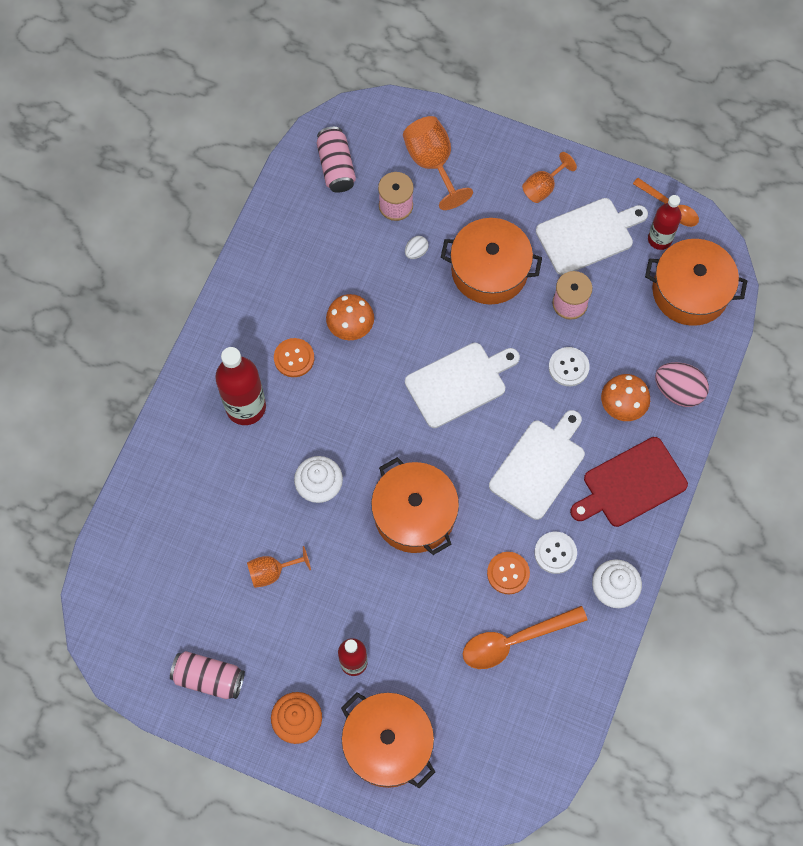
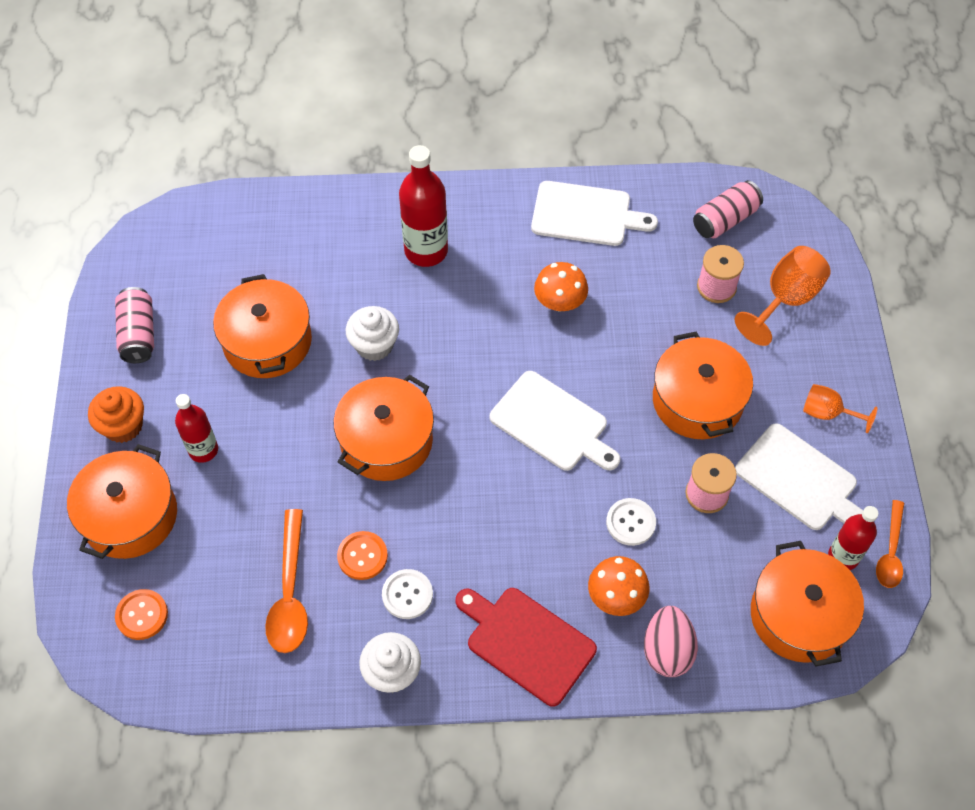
camera: 65 degrees right, 10 degrees down
(272, 572) = (267, 341): orange goblet -> orange pot
(294, 358) = (498, 269): orange button -> orange button (142, 615)
(416, 252) = (676, 325): white egg -> none
(514, 640) = (290, 593): orange spoon -> orange spoon turned 135 degrees counterclockwise
(539, 466) = (499, 538): white cutting board -> white cutting board (585, 214)

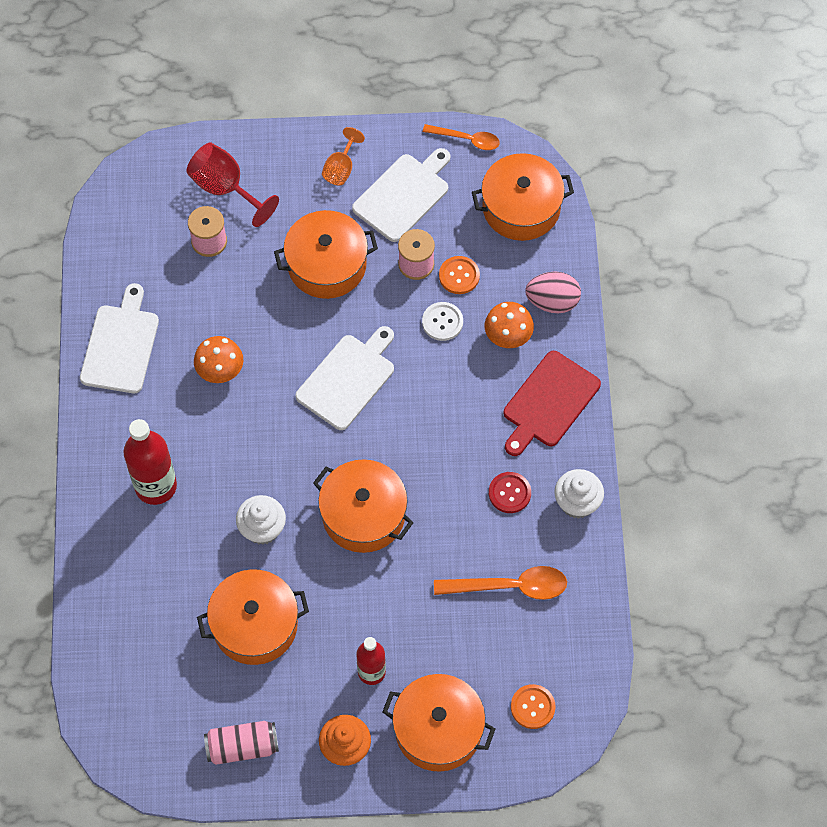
camera: 90 degrees left, 5 degrees up
(362, 556) = (475, 530): orange button -> orange button (459, 276)
(407, 595) = (509, 493): white button -> red button
(725, 220) = (134, 228): pink can -> none
(785, 300) = (225, 188): orange goblet -> red goblet
(843, 557) = (471, 172): red bottle -> none

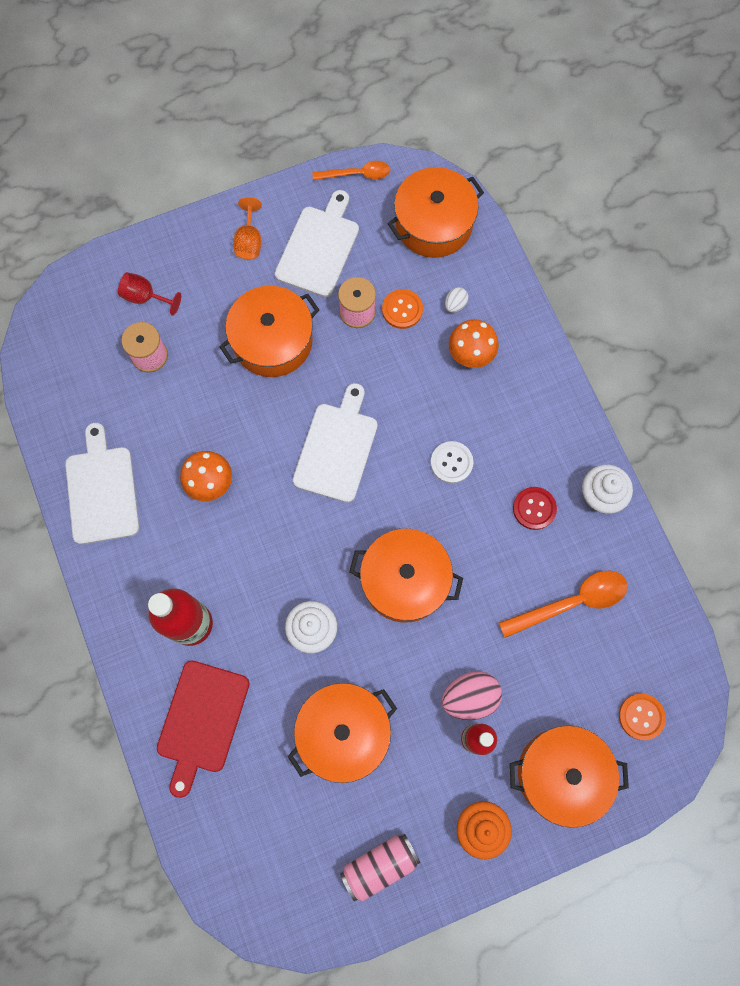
camera: 20 degrees left, 10 degrees up
(225, 188) = (145, 297): red goblet -> red goblet, size x0.62
(442, 322) = (404, 360): white button -> white button (451, 463)
(511, 287) = (455, 304): none -> white egg
(549, 402) = (535, 405): red cutting board -> red cutting board (202, 721)
(552, 301) = (499, 305): pink egg -> pink egg (469, 697)

